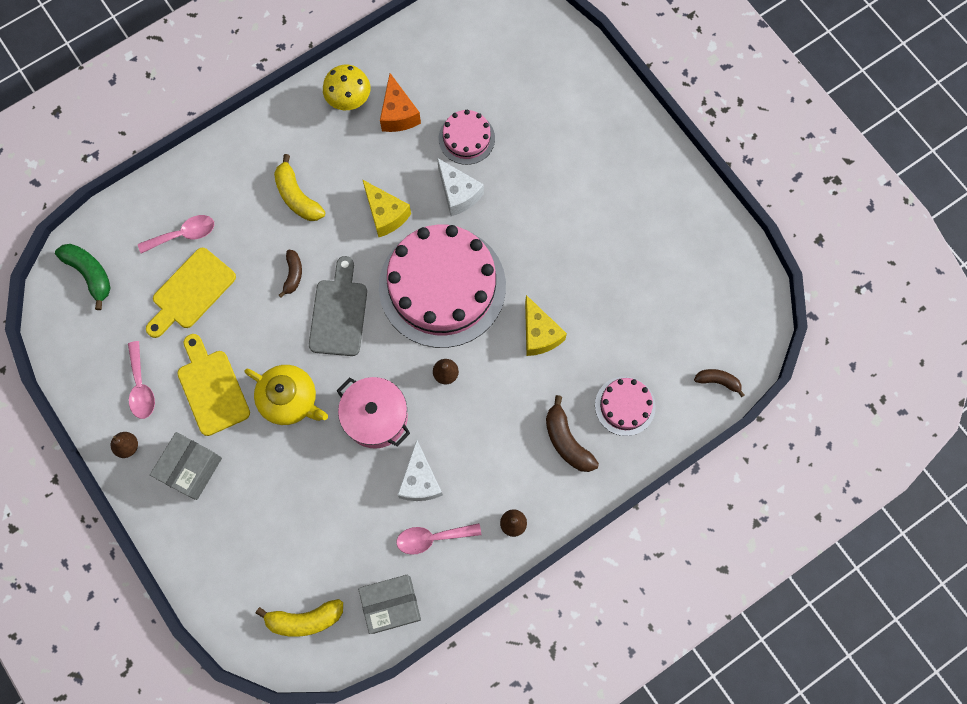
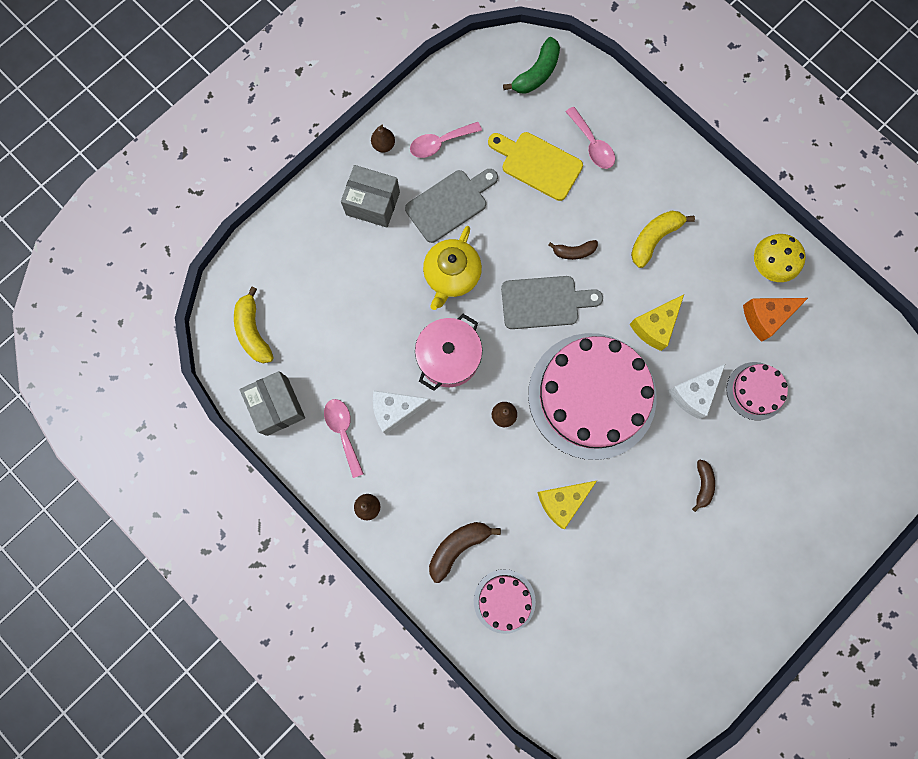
camera: 80 degrees right, 5 degrees up
(212, 388) = (450, 204): yellow cutting board -> grey cutting board
(718, 381) = (548, 697): brown banana -> brown banana (702, 485)

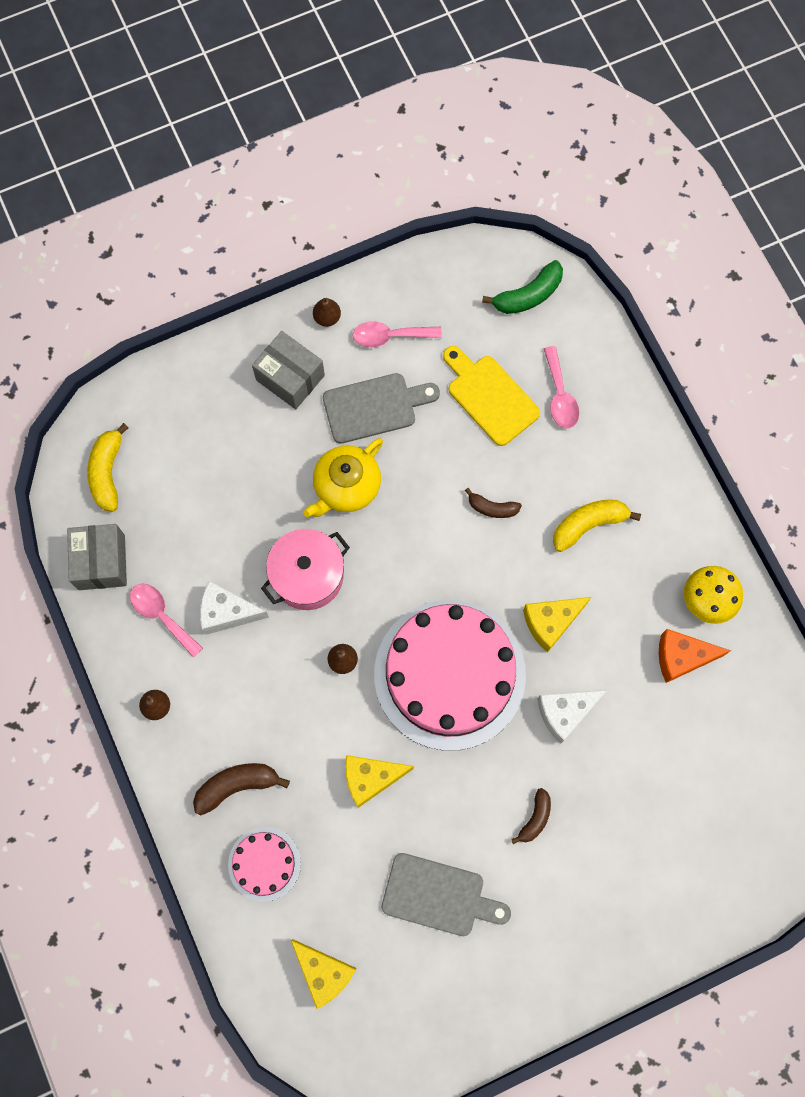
camera: 20 degrees right, 5 degrees down
(343, 432) = (161, 615): pink spoon -> pink spoon turned 45 degrees counterclockwise
(544, 302) = (437, 552): grey cutting board -> grey cutting board (439, 896)
(585, 669) = (324, 972): none -> yellow cheese
(756, 391) = (637, 736): pink cake -> none

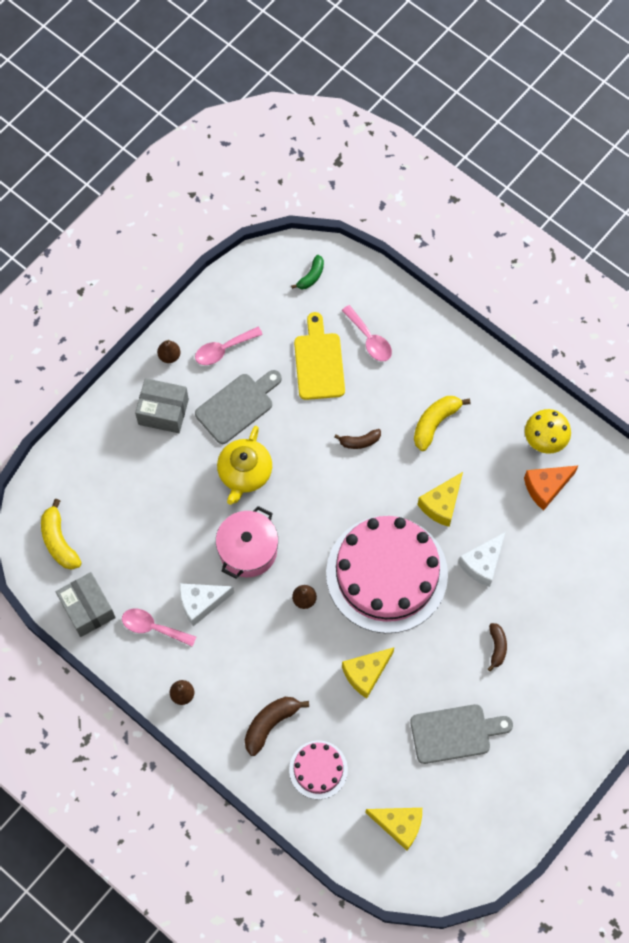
camera: 25 degrees left, 5 degrees down
(489, 396) = (319, 362): yellow cutting board -> yellow cutting board turned 60 degrees clockwise
(528, 295) = (311, 276): green banana -> green banana, size x0.63

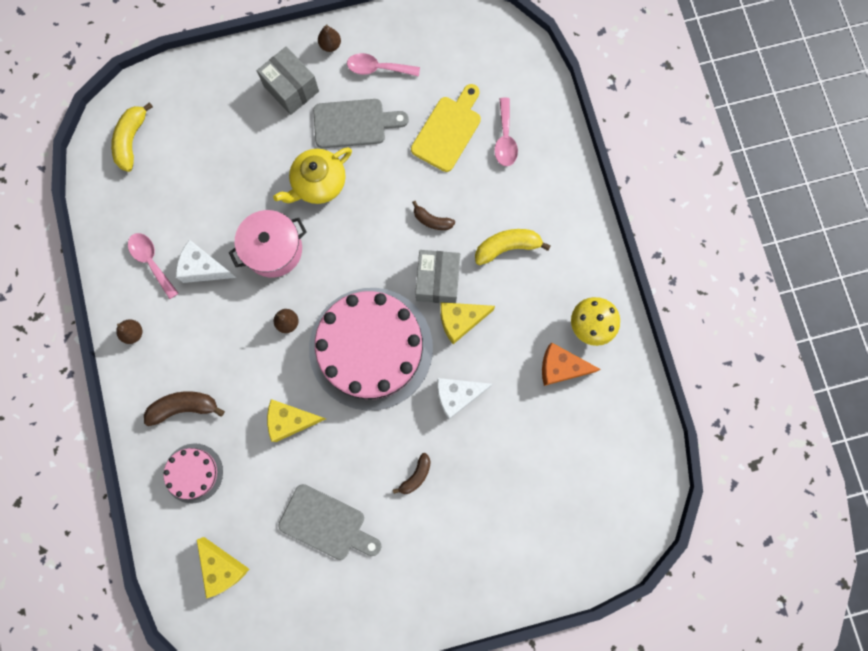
camera: 35 degrees right, 10 degrees up
(87, 609) = (113, 211): grey box -> grey box (437, 281)
(311, 276) = (496, 53): green banana -> none

